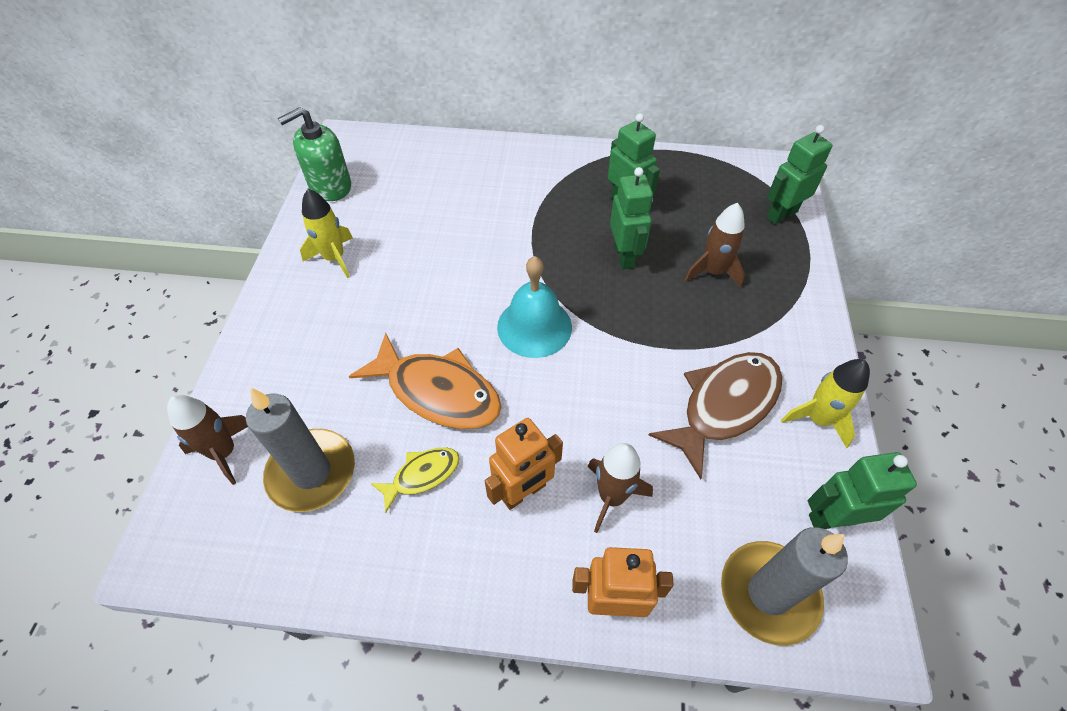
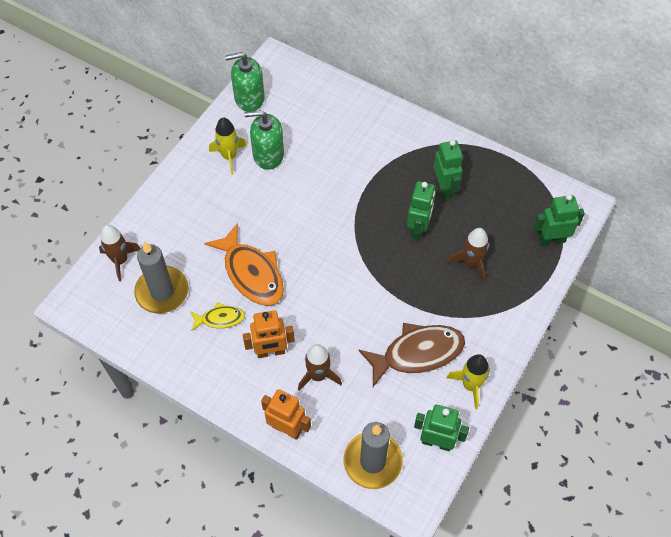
camera: 25 degrees right, 5 degrees up
(386, 239) = (268, 154): none -> green soap dispenser
(534, 327) = (331, 255): turquoise bell -> none

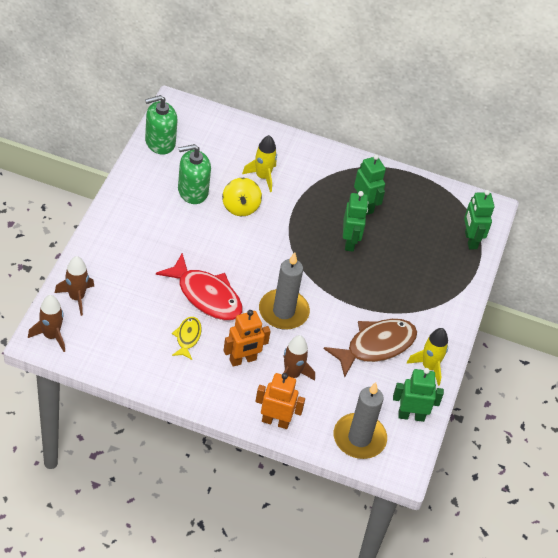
camera: 20 degrees left, 10 degrees down
(162, 292) = (125, 320): grey candle -> grey candle (283, 311)
(220, 319) = (187, 337): yellow fish -> yellow fish turned 60 degrees counterclockwise
(229, 156) = (155, 196): yellow rocket -> yellow rocket (262, 177)
(251, 273) = (206, 295): orange fish -> red fish
(312, 177) = (240, 207): none -> yellow spinning top
(471, 263) = (404, 267): brown rocket -> brown rocket (51, 336)
(551, 240) = (470, 240): green robot -> green robot turned 75 degrees counterclockwise

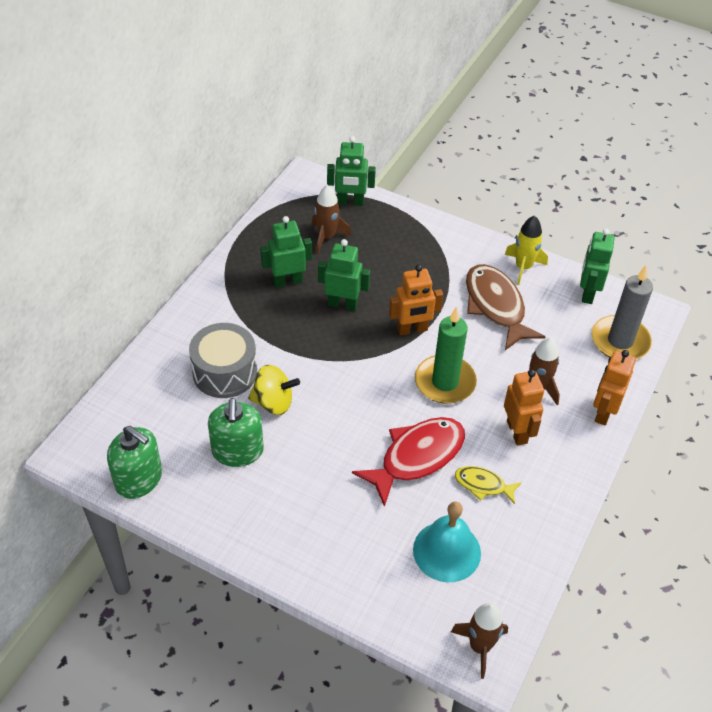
camera: 75 degrees left, 0 degrees up
(76, 297) = (413, 609): brown rocket -> brown rocket (327, 237)
(126, 315) = (447, 551): none -> turquoise bell
(160, 142) = (139, 479): green soap dispenser -> green soap dispenser turned 45 degrees counterclockwise
(262, 177) = (225, 372): yellow rocket -> grey drum
(283, 311) = (445, 382): grey candle -> green candle
(334, 289) = (412, 329): none -> orange robot

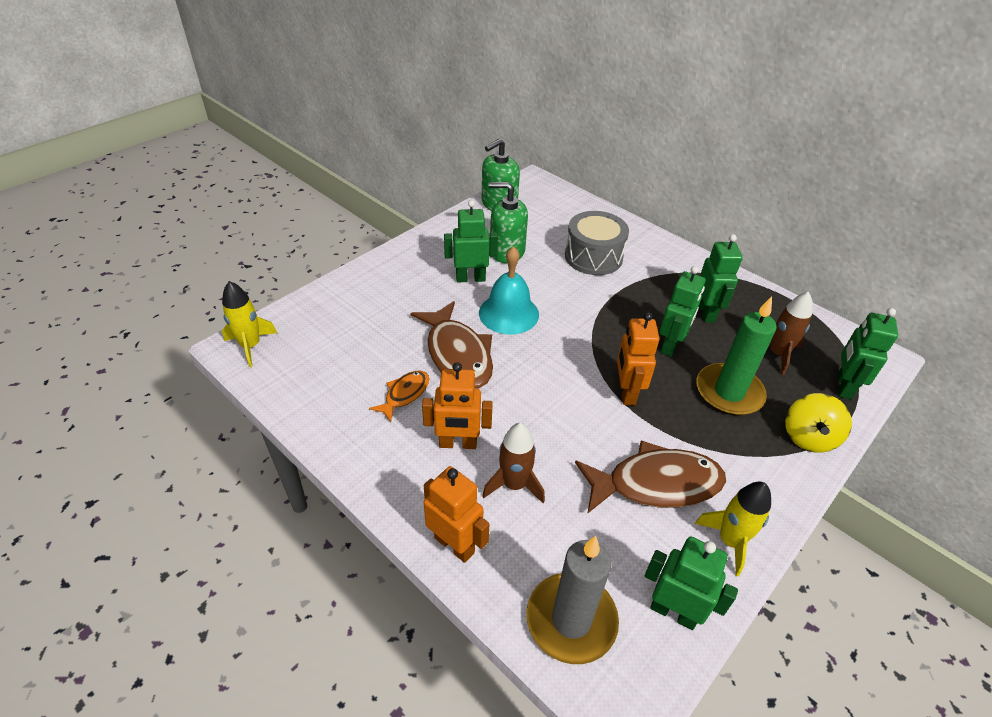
camera: 105 degrees right, 5 degrees down
(273, 402) = (552, 278): yellow spinning top -> yellow spinning top (808, 437)
(298, 474) = (470, 278): none -> green robot
(417, 457) = (457, 354): red fish -> brown fish
(445, 382) = (545, 400): green candle -> green candle (729, 392)
(447, 551) = (349, 349): turquoise bell -> turquoise bell (509, 313)
(480, 646) = (251, 346): brown rocket -> yellow rocket
(483, 485) = (404, 394): yellow fish -> orange fish

